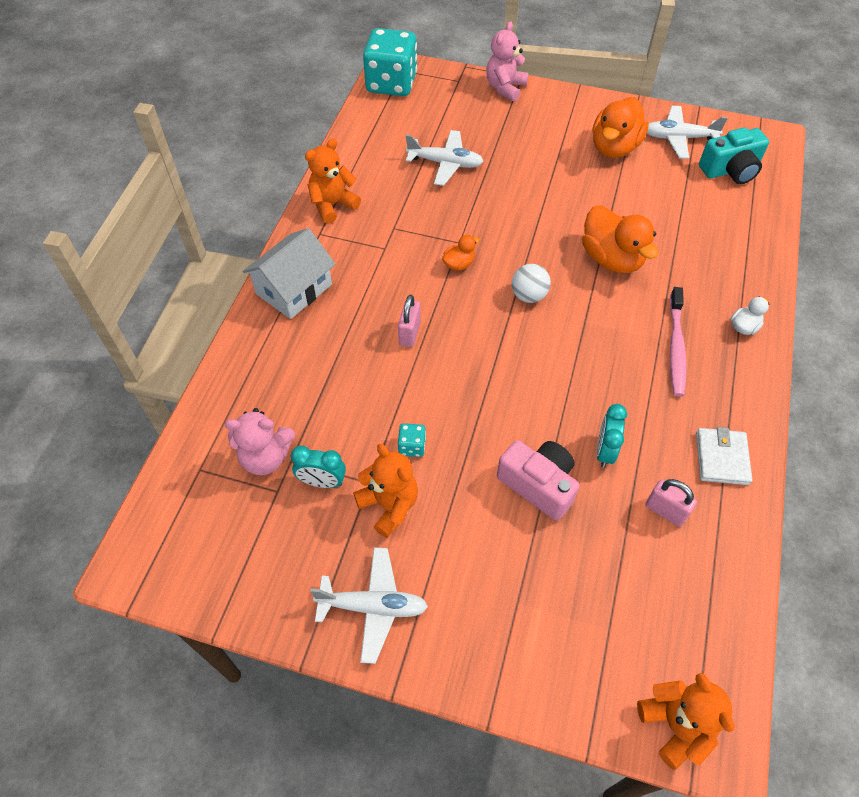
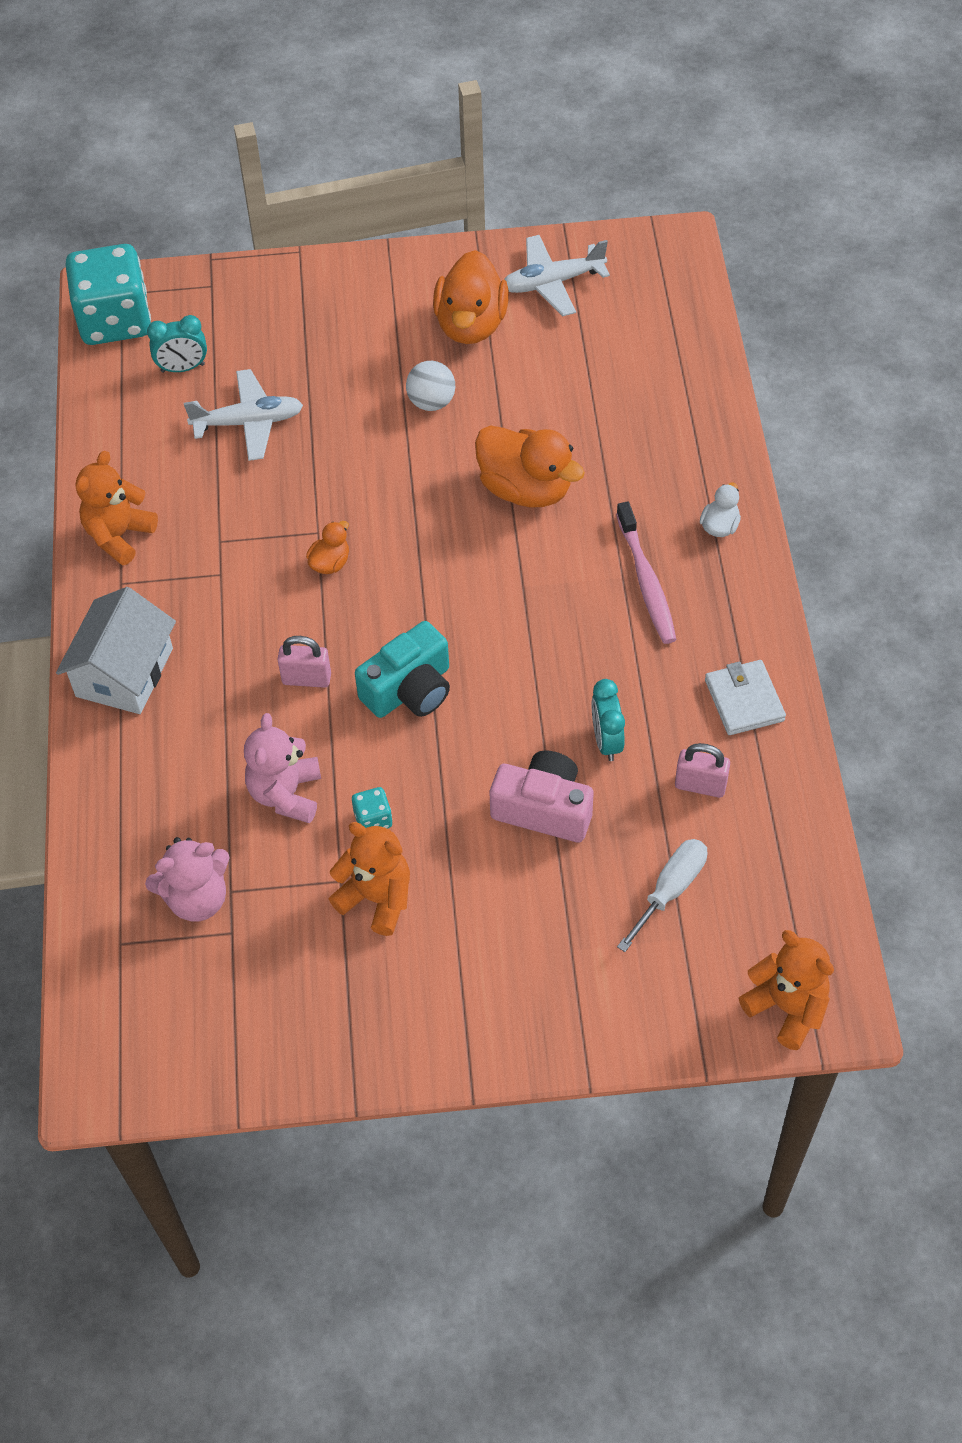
camera: 20 degrees left, 0 degrees up
(322, 482) = (282, 901): turquoise clock -> turquoise clock (183, 368)
(373, 606) = (409, 1016): white plane -> none
(409, 333) = (306, 679): pink padlock -> pink padlock turned 75 degrees counterclockwise
(505, 88) = (283, 277): pink teddy bear -> pink teddy bear (286, 794)
(528, 295) = (438, 575): white ball -> white ball (431, 402)
(613, 585) = (670, 890): none -> white screwdriver
(730, 170) = (635, 310): turquoise camera -> turquoise camera (410, 690)

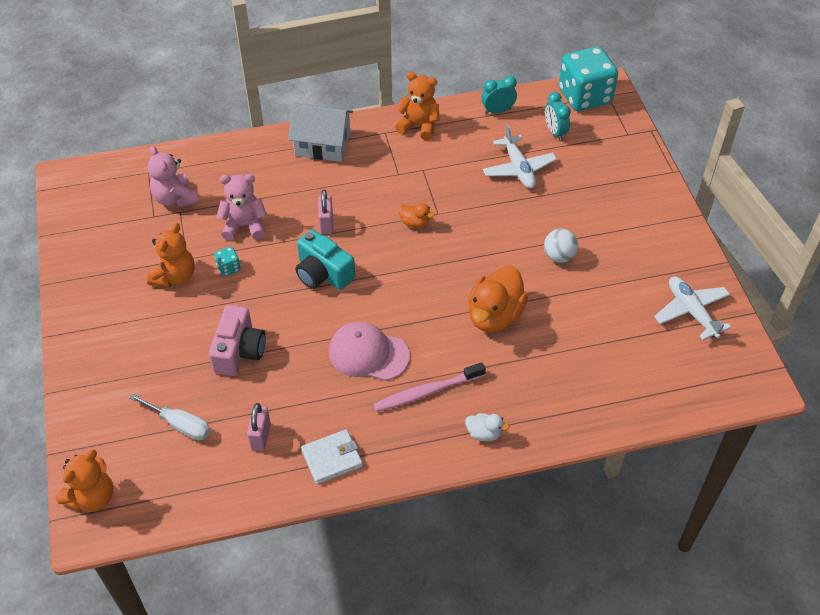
camera: 80 degrees right, 5 degrees down
(471, 325) = (635, 269): orange duck -> none
(571, 644) = (368, 354): none -> pink cap
(606, 741) = (292, 380): turquoise clock -> turquoise clock (497, 111)

